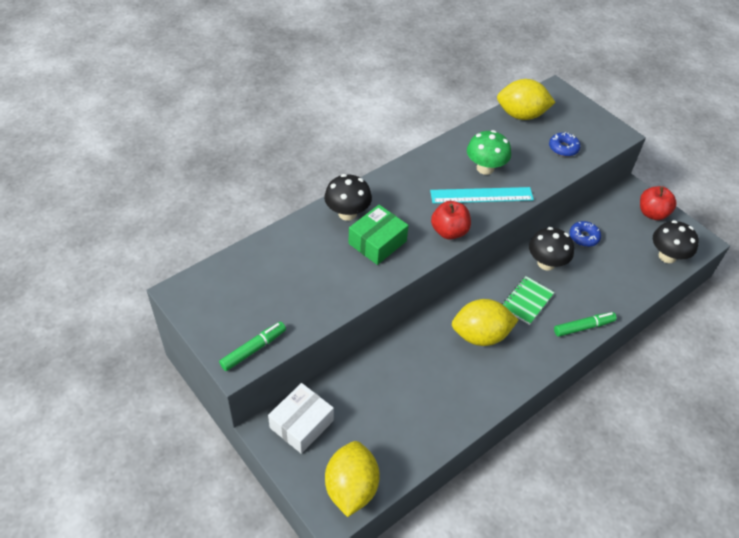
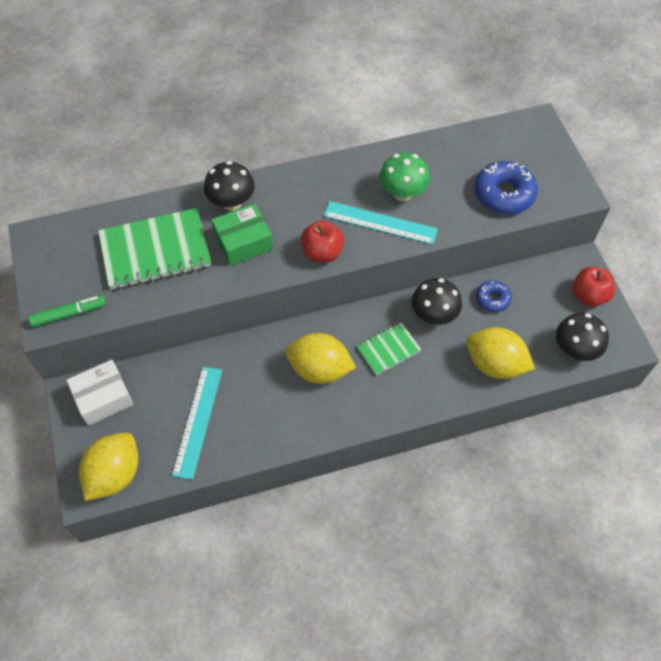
camera: 25 degrees right, 10 degrees up
(303, 272) = (155, 251): none -> green notebook
(400, 414) = (197, 421): none -> turquoise ruler
(521, 115) = (480, 142): yellow lemon -> yellow lemon (494, 364)
(563, 148) = (504, 194): blue donut -> blue donut, size x1.73
(583, 327) = (432, 397): green marker -> none

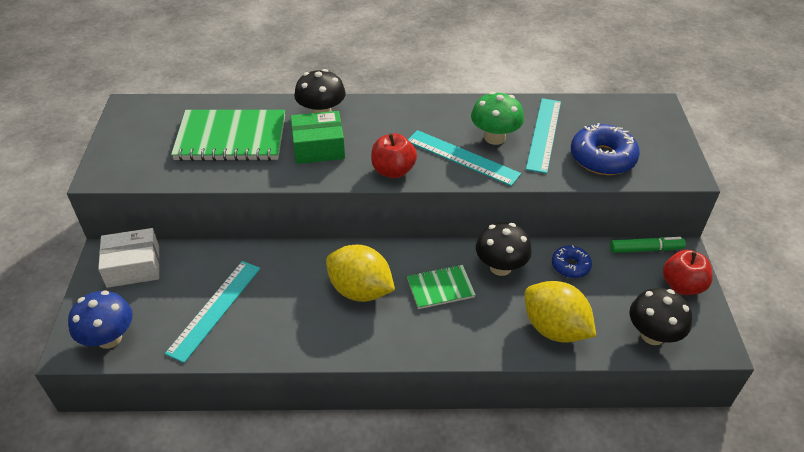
camera: 15 degrees right, 15 degrees down
(69, 314) = (125, 172): green marker -> green marker (645, 249)
(115, 474) = (109, 338): yellow lemon -> blue mushroom
(445, 179) = (544, 134): none -> turquoise ruler

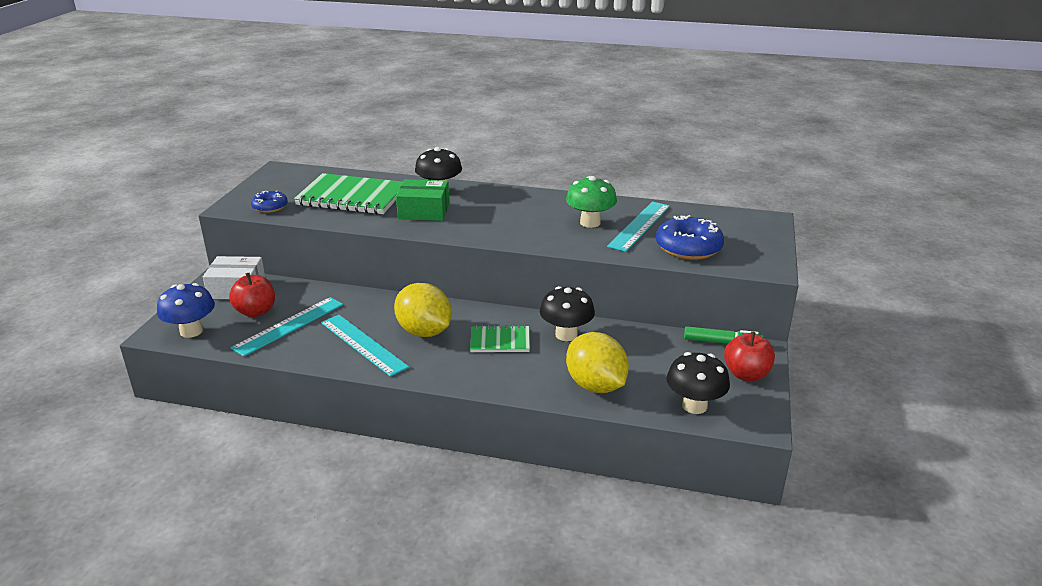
camera: 15 degrees right, 15 degrees down
(393, 171) = (481, 233): red apple -> red apple (256, 312)
(462, 157) = (551, 232): turquoise ruler -> turquoise ruler (363, 344)
(570, 266) = (637, 343): blue donut -> blue donut (270, 207)

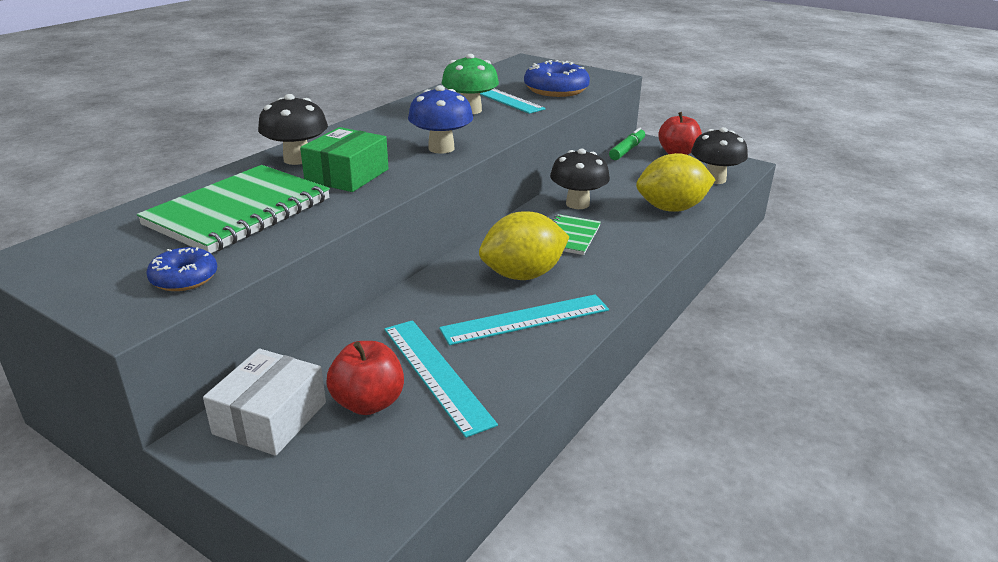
camera: 70 degrees left, 0 degrees up
(191, 331) = (378, 482): blue mushroom -> blue mushroom (441, 148)

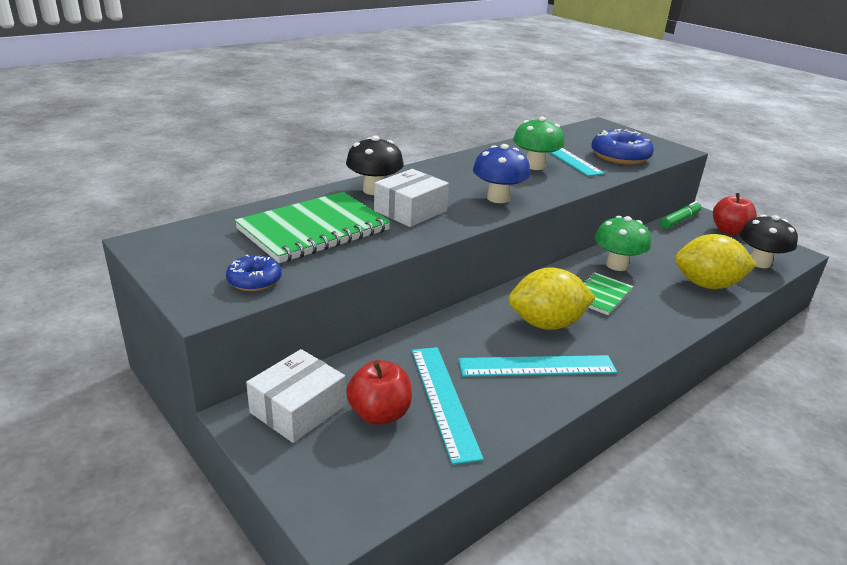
camera: 15 degrees right, 0 degrees up
(347, 175) = (410, 211): green box -> white box
(577, 204) = (617, 265): black mushroom -> green mushroom

